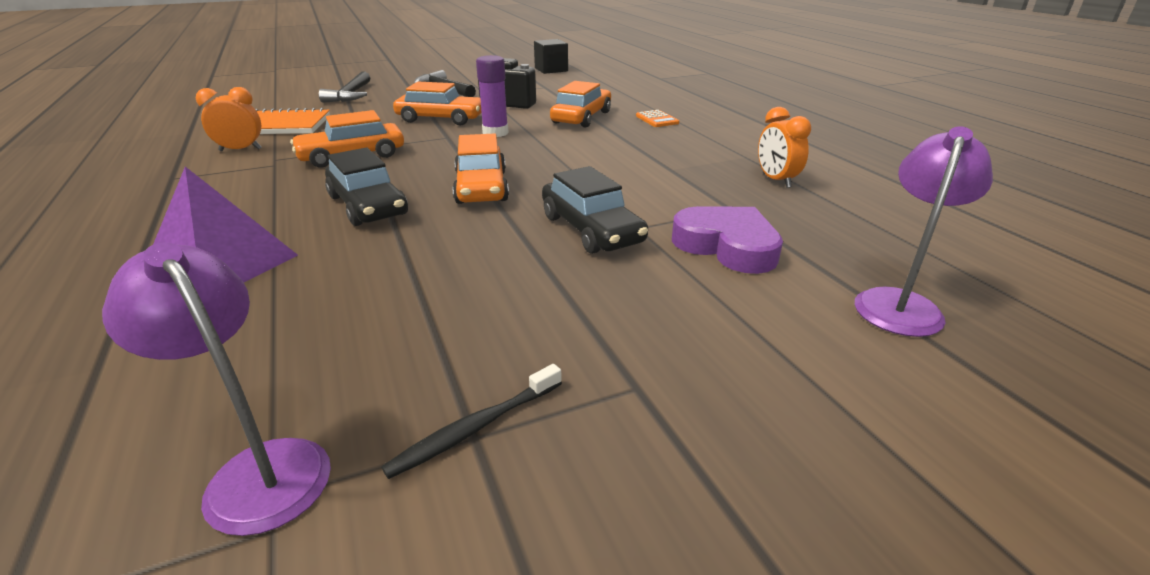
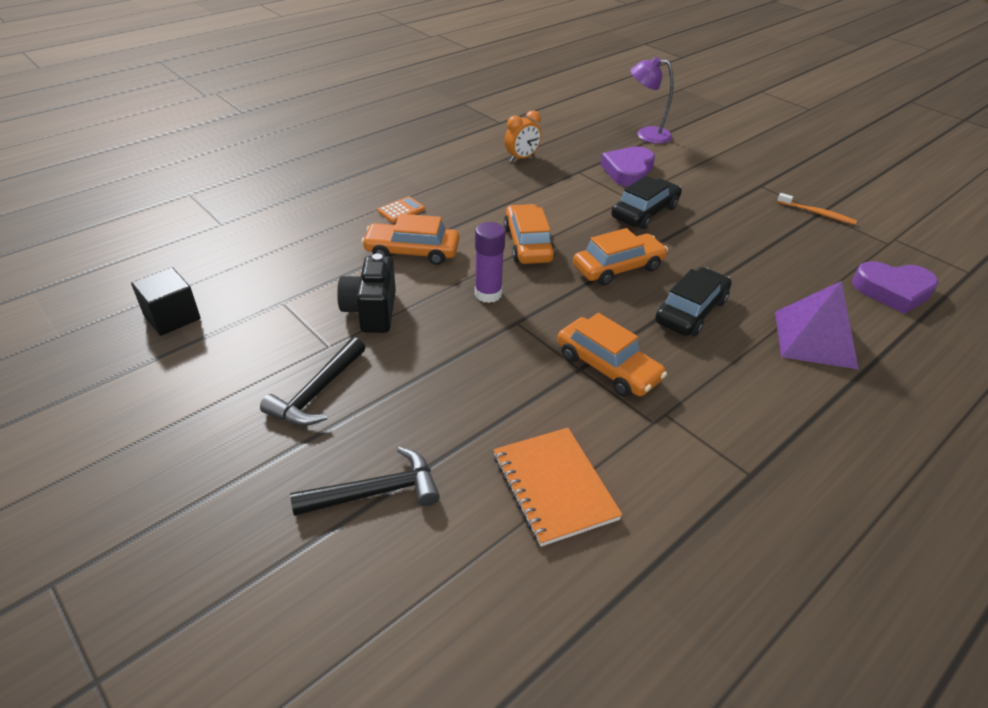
camera: 110 degrees left, 10 degrees up
(172, 396) = (893, 291): none -> purple heart
(240, 150) = (651, 470): orange clock -> none
(258, 469) = (885, 251): purple lamp -> none
(441, 119) = (459, 347): orange car -> orange car (528, 244)
(476, 427) = (817, 213): black toothbrush -> orange toothbrush

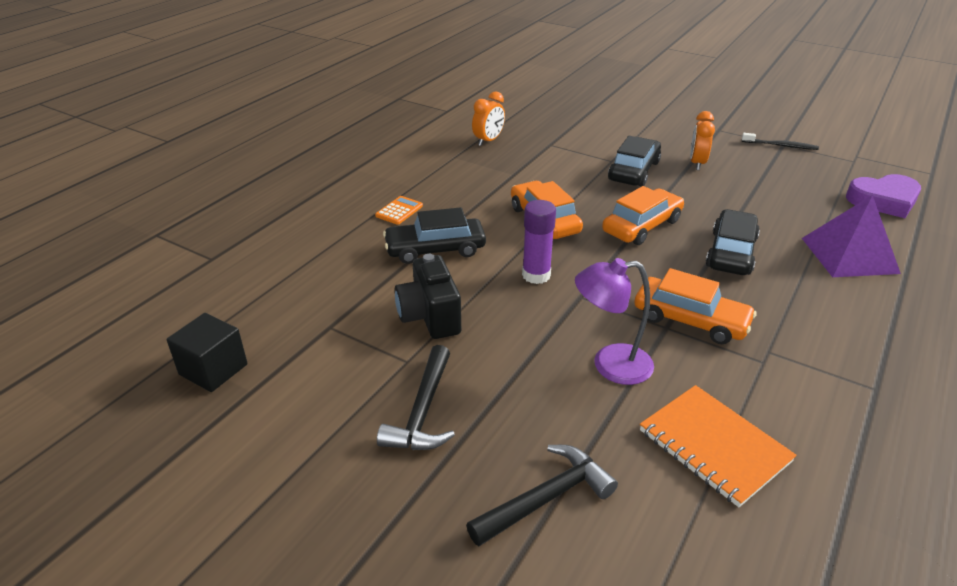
camera: 15 degrees left, 5 degrees down
(412, 252) = (435, 249): orange car -> black car
(628, 171) = (595, 136): purple heart -> none
(646, 135) = (591, 101): purple lamp -> purple lamp (610, 365)
(715, 216) = (697, 163): none -> orange clock
(817, 213) = (780, 146): orange toothbrush -> black toothbrush

